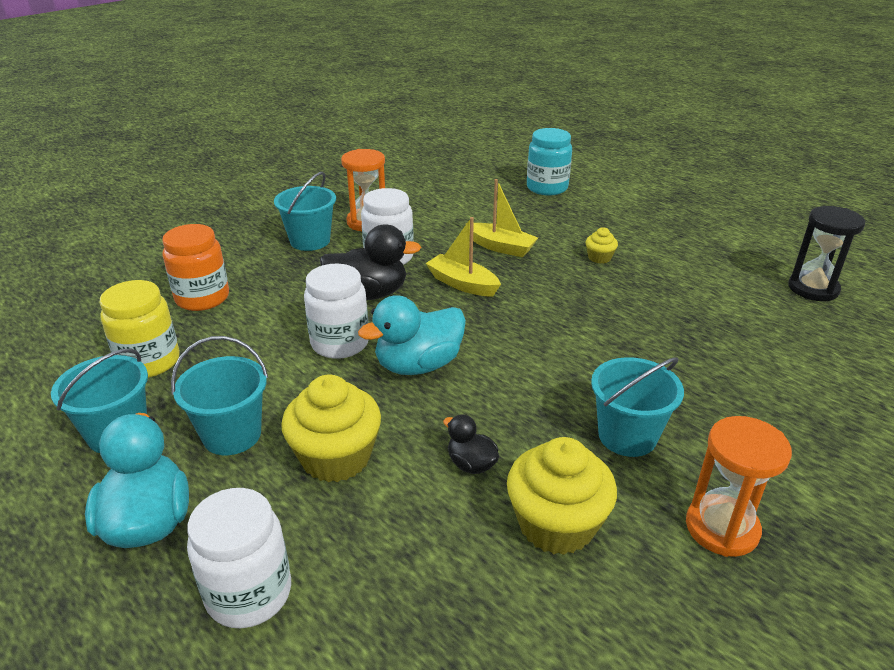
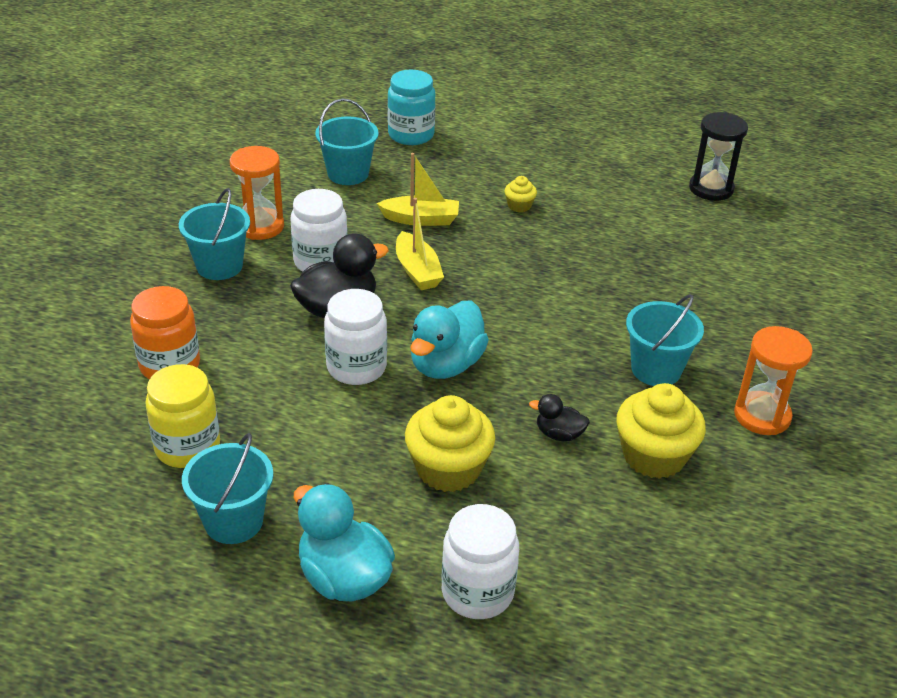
camera: 30 degrees left, 5 degrees up
(232, 435) = (341, 483): turquoise bucket -> turquoise bucket (348, 174)
(462, 284) = (417, 271): yellow boat -> yellow boat turned 120 degrees counterclockwise

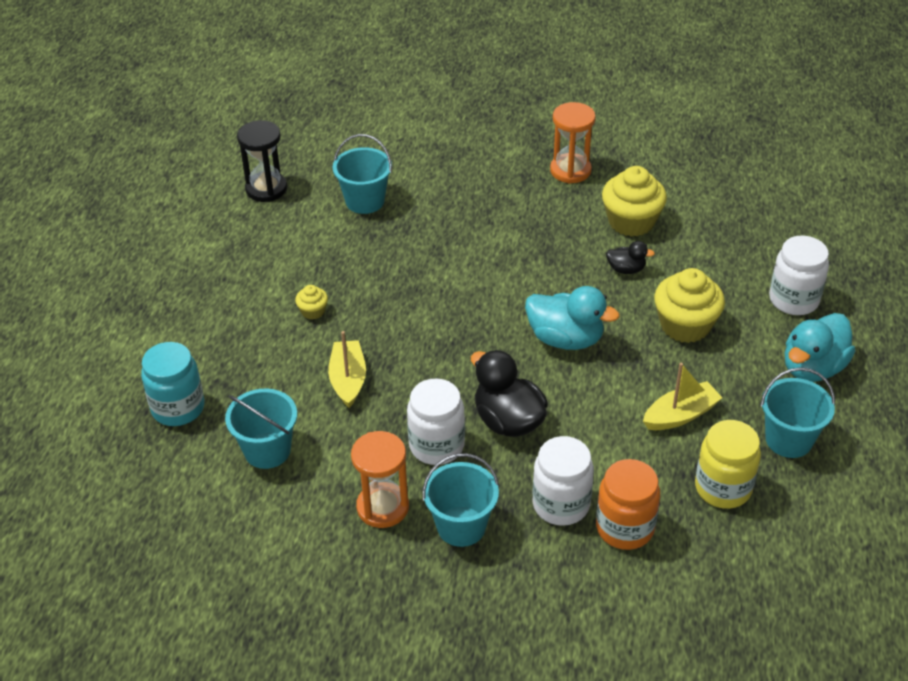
camera: 95 degrees left, 5 degrees up
(356, 367) = (586, 395): white jar -> white jar (561, 504)
(417, 271) = (436, 372): yellow boat -> yellow boat (680, 415)
(559, 434) = (626, 269): black duck -> black duck turned 90 degrees counterclockwise
(656, 369) = (535, 221): turquoise bucket -> turquoise bucket (365, 201)

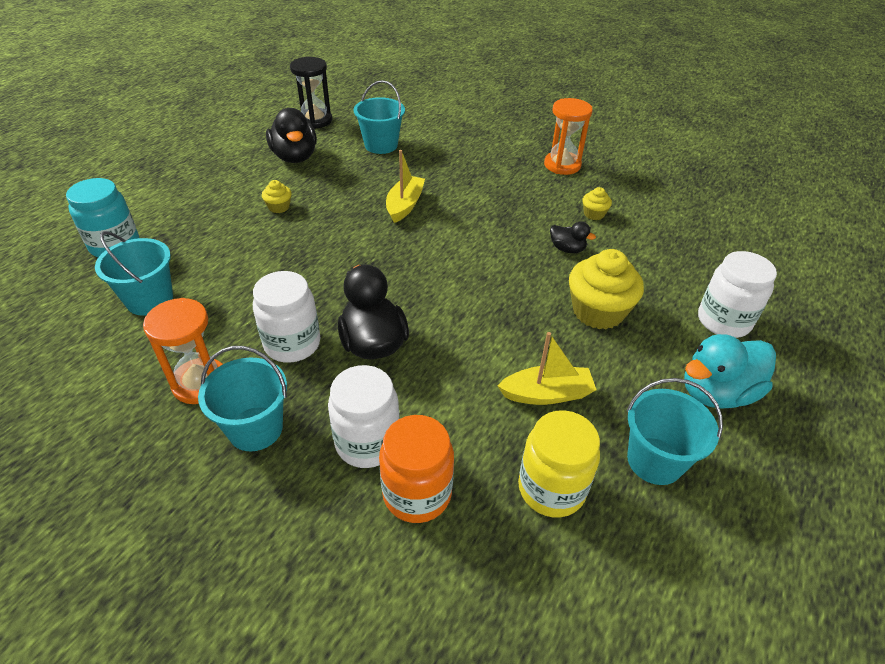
camera: 20 degrees right, 0 degrees up
(281, 245) = (295, 157): none -> black duck
(348, 380) = (262, 265): yellow boat -> yellow boat (405, 205)
(565, 339) = (475, 289): turquoise duck -> none
(631, 221) = (594, 214): yellow cupcake -> yellow cupcake, size x0.48

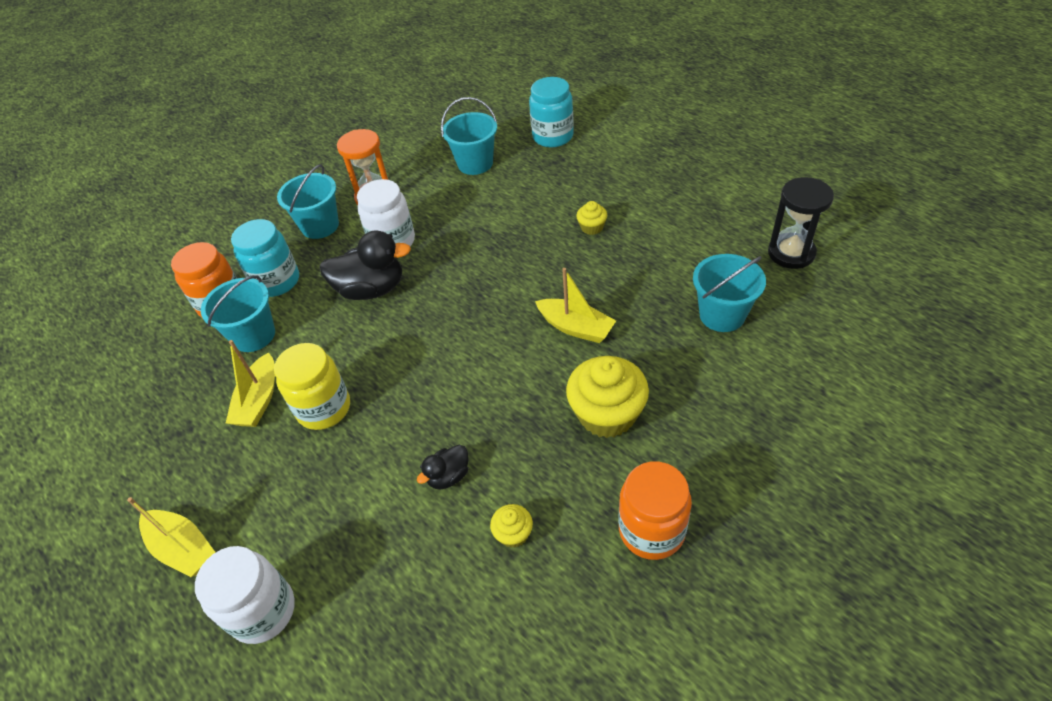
camera: 110 degrees right, 5 degrees up
(295, 157) = (695, 236): black duck -> none
(367, 442) = (277, 281): white jar -> turquoise jar
(551, 488) = (177, 382): yellow jar -> yellow jar (324, 408)
(562, 165) = (651, 530): orange hourglass -> orange jar
(598, 311) = (335, 475): yellow cupcake -> yellow cupcake (607, 414)
(654, 460) = (155, 461): turquoise bucket -> turquoise bucket (254, 335)
(716, 393) = (183, 548): turquoise duck -> yellow boat

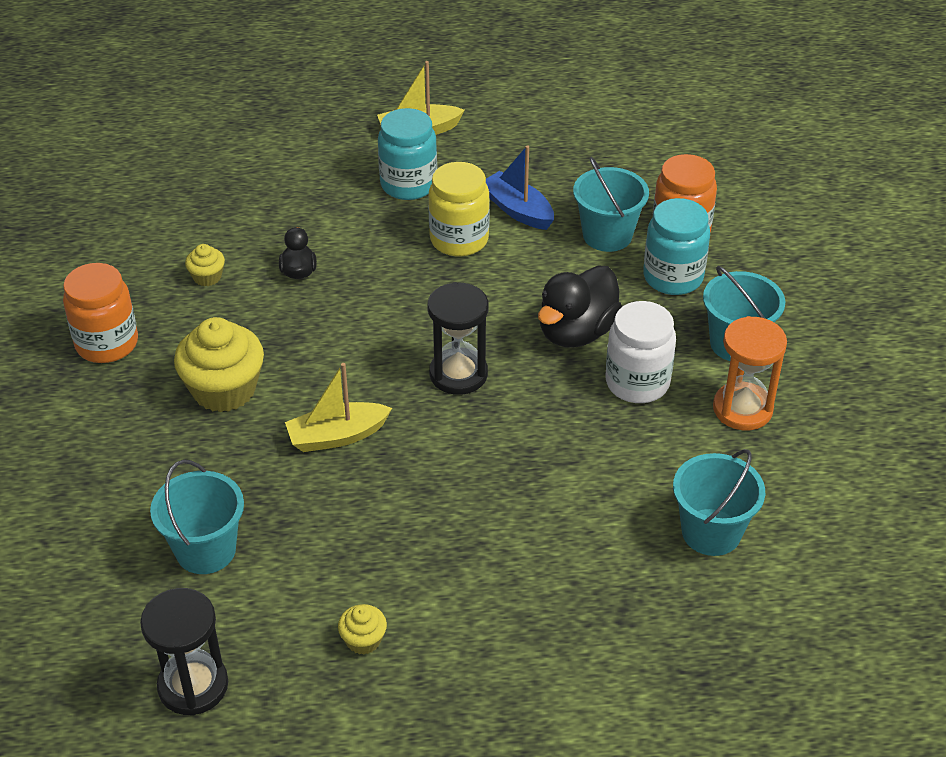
camera: 125 degrees right, 5 degrees down
(259, 400) = (518, 210): yellow boat -> blue boat
(263, 611) = (319, 147): white jar -> none
(463, 313) = (458, 374): none -> black hourglass
(553, 136) = (684, 648): turquoise jar -> turquoise jar (408, 184)
(592, 227) = (456, 551): yellow cupcake -> yellow cupcake (363, 640)

